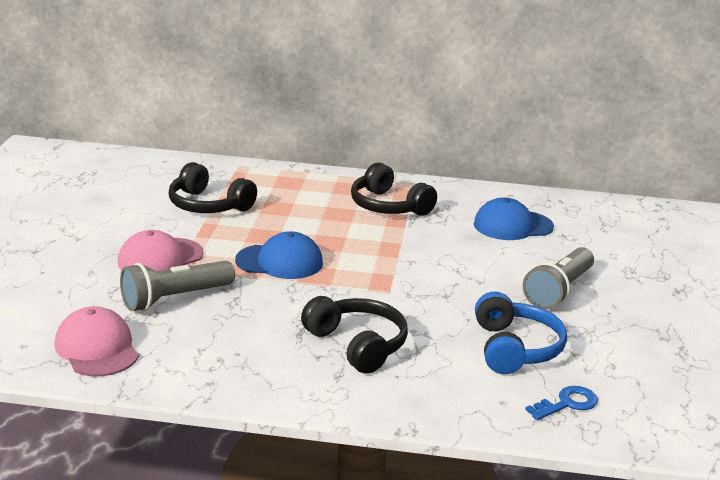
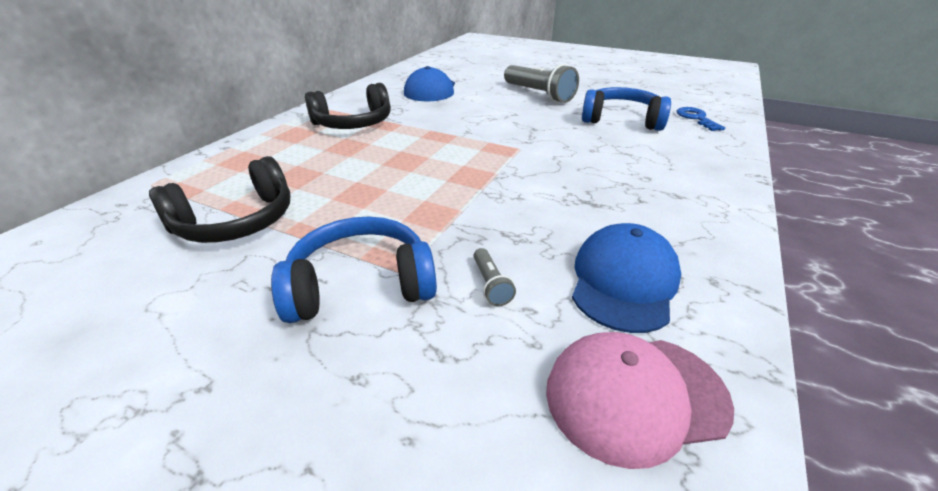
camera: 70 degrees left, 10 degrees up
(160, 258) = (361, 285): pink cap -> blue headphones
(175, 299) = (491, 284): grey flashlight -> grey flashlight, size x0.44
(279, 262) = (430, 193): blue cap -> blue cap (623, 281)
(357, 345) = (618, 177): black headphones -> none

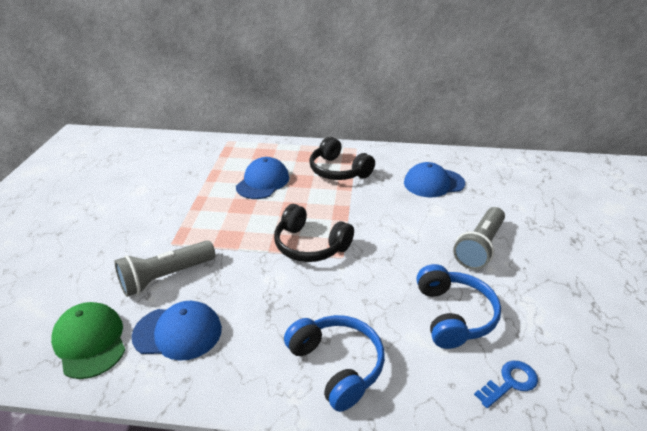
camera: 70 degrees right, 0 degrees up
(236, 221) = (202, 178): black headphones -> black headphones (310, 245)
(317, 171) = (263, 182): none -> blue cap
(361, 285) = (159, 234): blue headphones -> blue headphones (337, 365)
(491, 284) = (166, 277): grey flashlight -> grey flashlight, size x2.30
(635, 396) = (90, 341): pink cap -> green cap

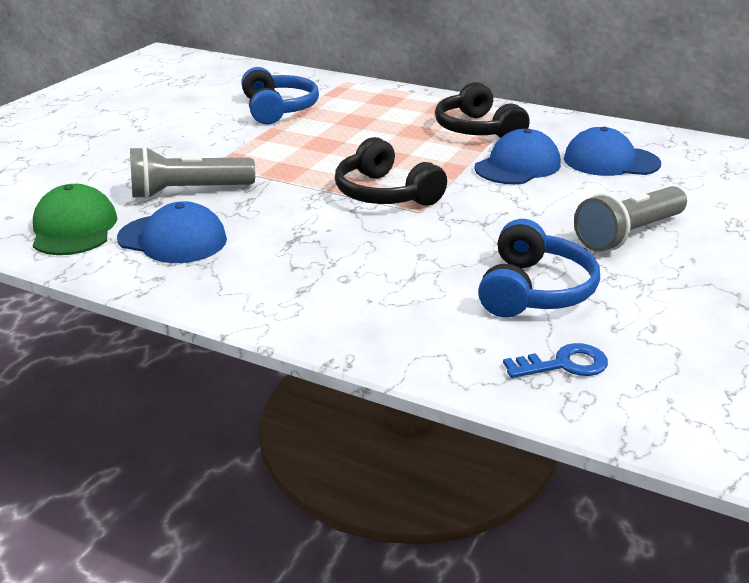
camera: 20 degrees right, 5 degrees down
(263, 182) = (364, 126): blue cap -> blue cap (517, 166)
(337, 365) = (342, 302): blue headphones -> blue headphones (278, 109)

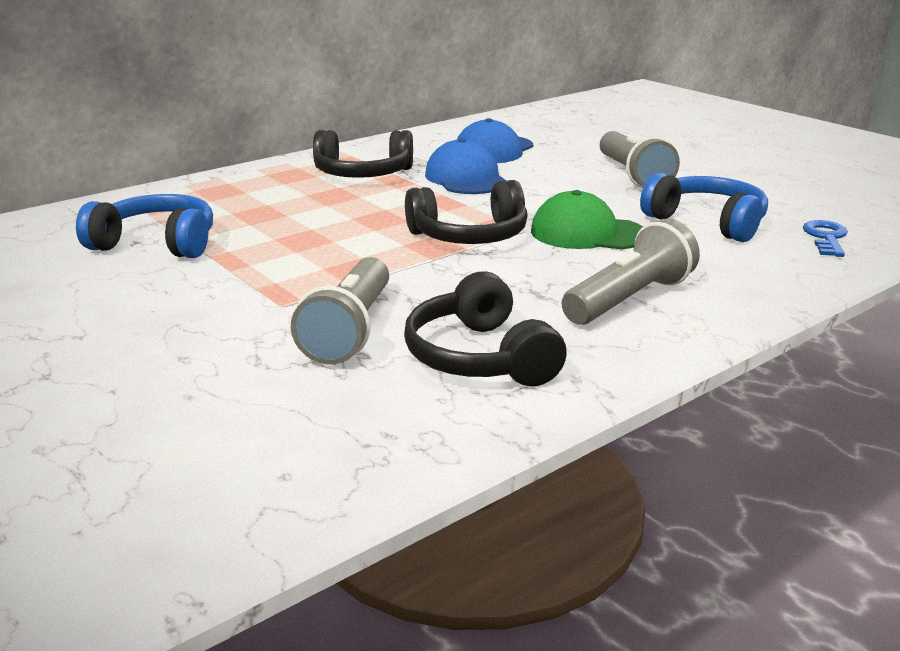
camera: 65 degrees left, 5 degrees down
(74, 228) = (384, 421): green cap -> green cap (587, 233)
(172, 239) = (480, 357): blue cap -> black headphones
(310, 277) = (629, 299): none -> grey flashlight

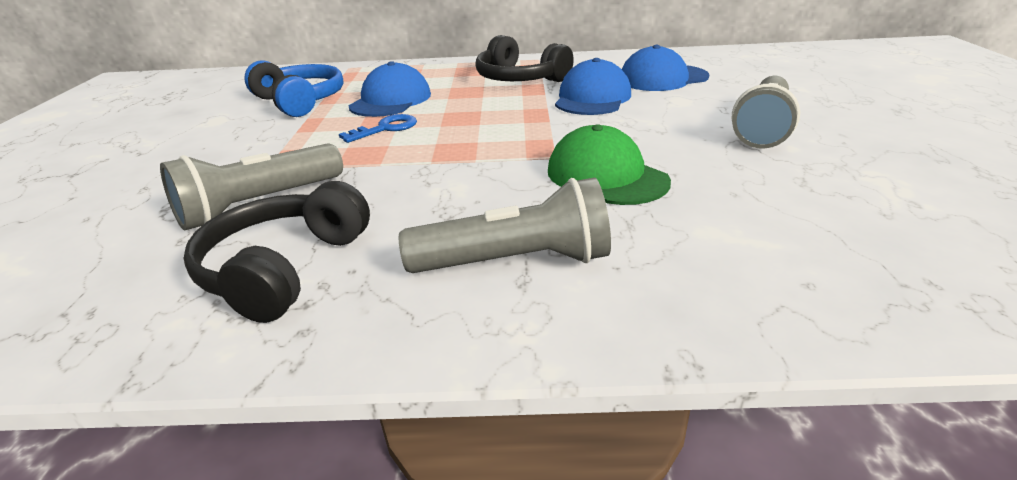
camera: 40 degrees right, 5 degrees up
(268, 220) = (390, 100): none -> blue cap
(469, 236) = (498, 150): black headphones -> none
(707, 222) = (764, 201): blue headphones -> none
(826, 238) = (910, 270): blue key -> blue key (385, 129)

